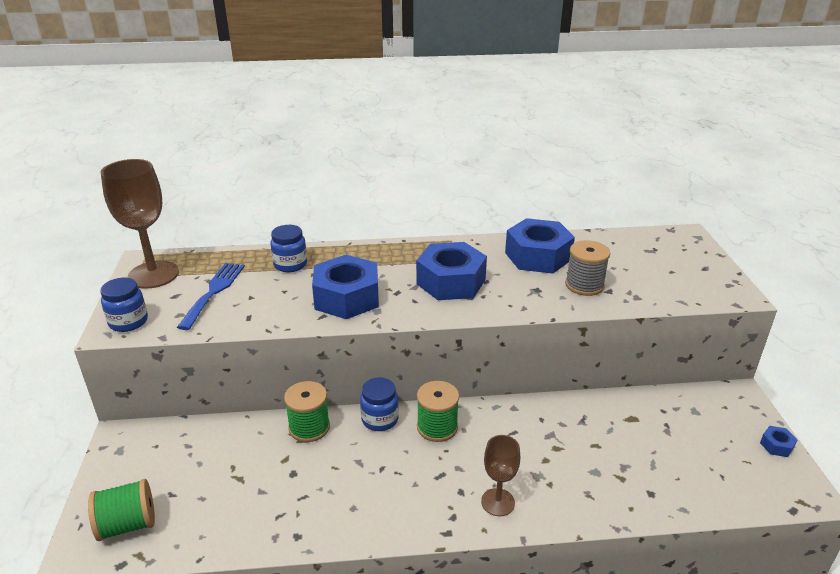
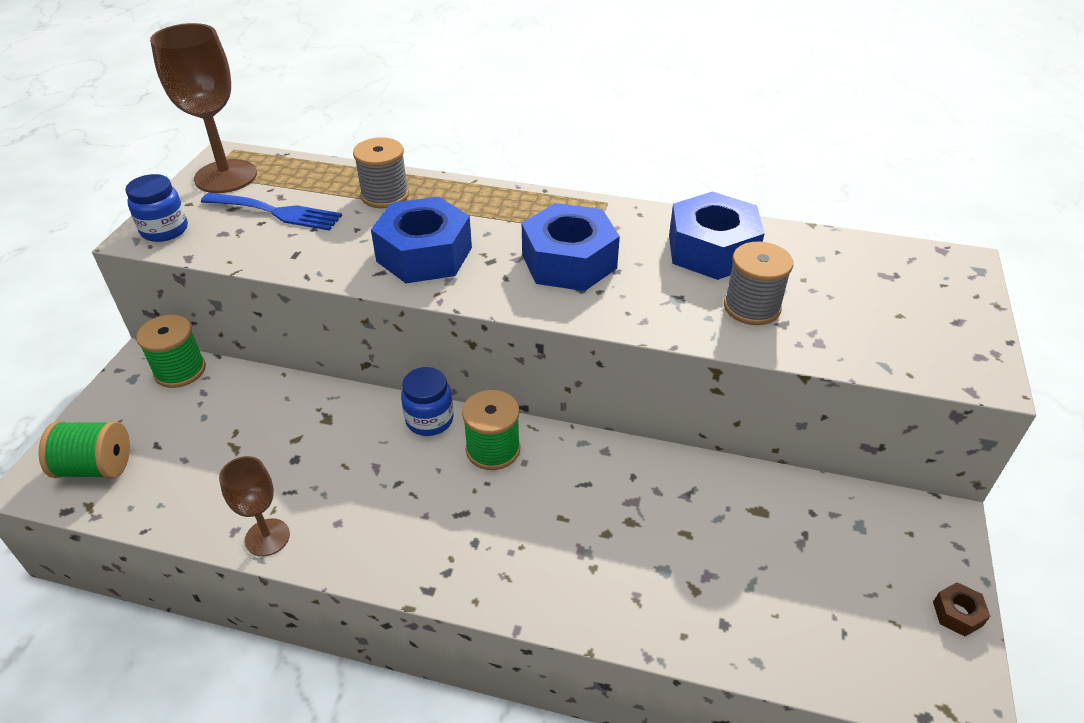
camera: 20 degrees right, 10 degrees up
(214, 292) = (277, 212): blue fork -> blue fork turned 75 degrees clockwise
(290, 264) = (385, 195): blue jar -> grey spool
(309, 427) = (343, 407): green spool -> green spool (180, 370)
(498, 502) = (512, 571): brown goblet -> brown goblet (267, 537)
(776, 445) = (957, 614): blue nut -> brown nut

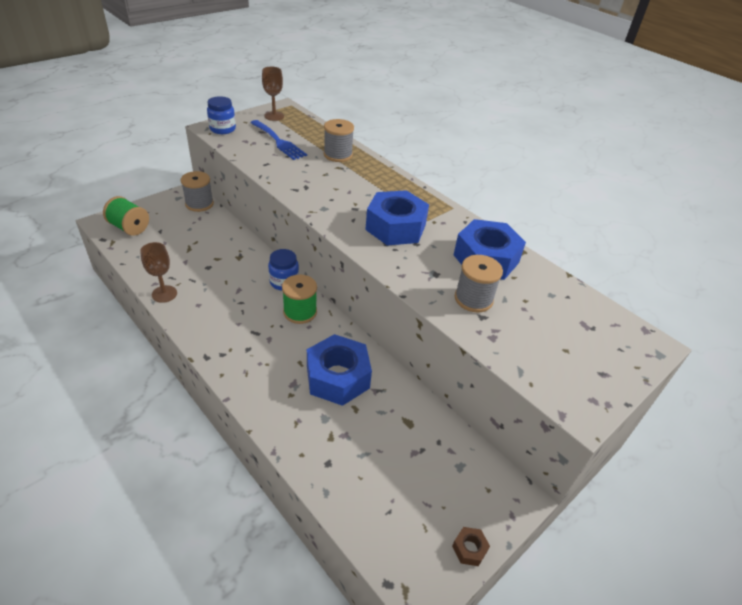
camera: 30 degrees right, 0 degrees up
(180, 370) = (199, 204): green spool -> grey spool
(226, 176) = (274, 116): brown goblet -> brown goblet, size x0.56
(424, 254) = (325, 190): blue nut -> blue nut (337, 377)

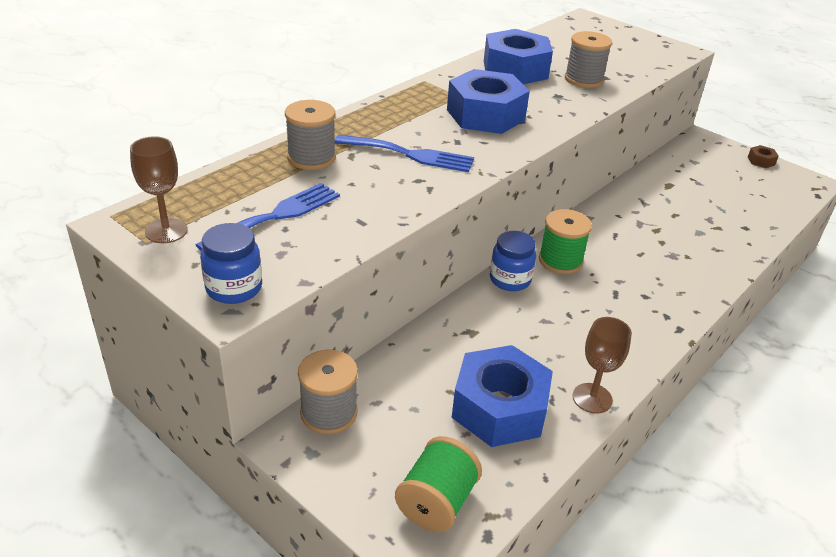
camera: 95 degrees left, 5 degrees down
(337, 377) = (644, 227): blue nut -> blue nut (499, 408)
(338, 187) = (410, 154): none -> blue fork

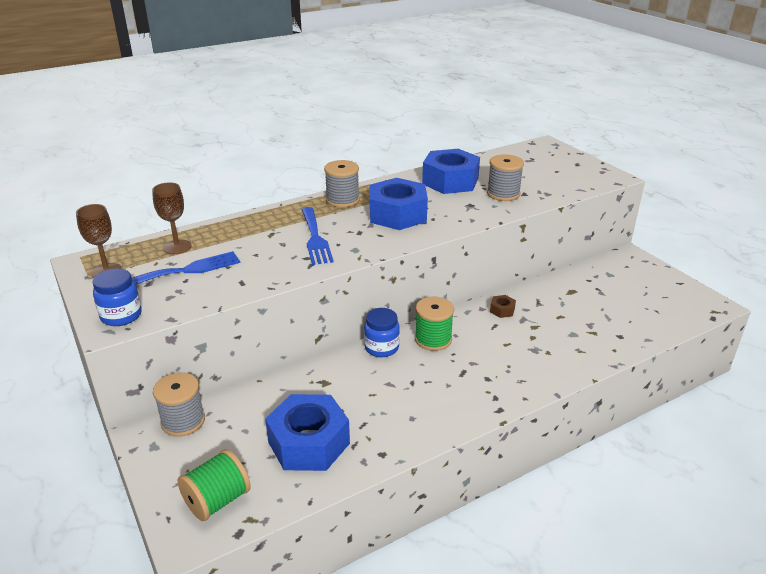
camera: 20 degrees right, 5 degrees down
(311, 158) = (241, 232): grey spool -> grey spool (342, 200)
(410, 154) = (315, 238): blue fork -> blue fork turned 45 degrees clockwise
(592, 398) = (387, 450): brown goblet -> brown goblet (177, 247)
(761, 161) = (675, 281): brown nut -> brown nut (502, 310)

